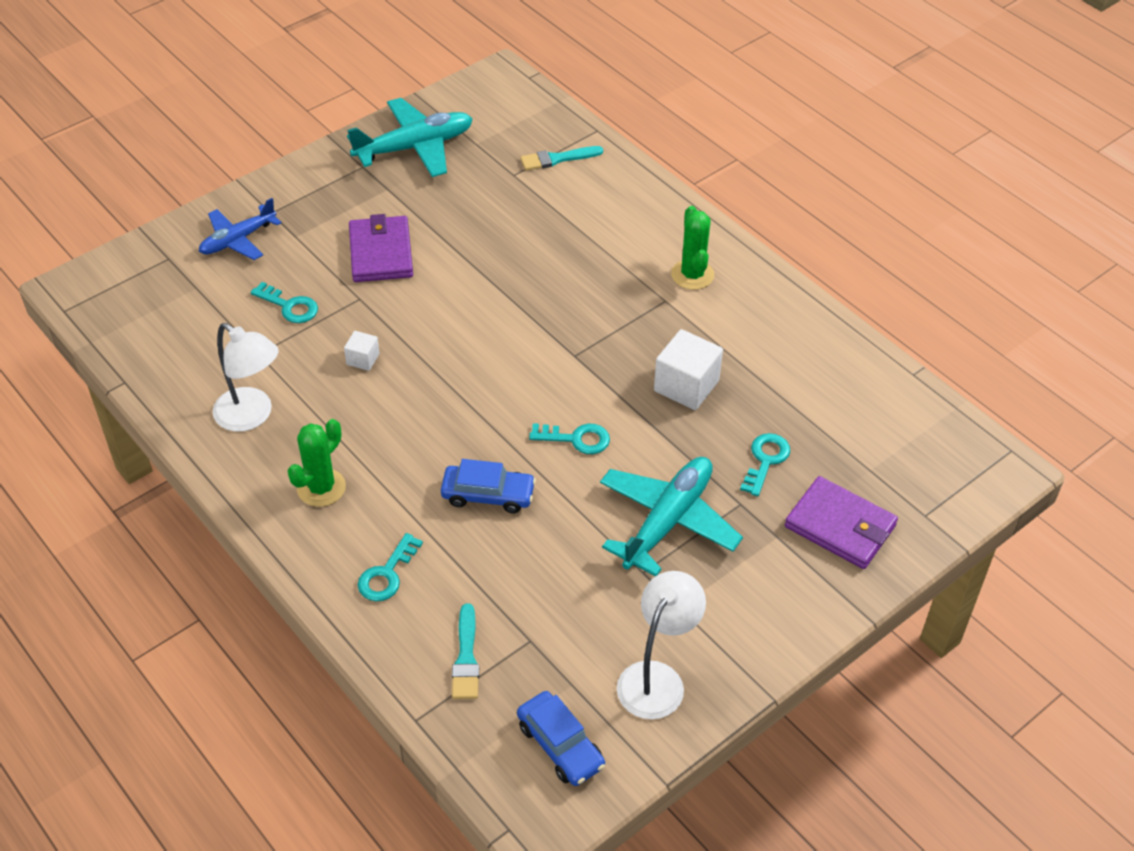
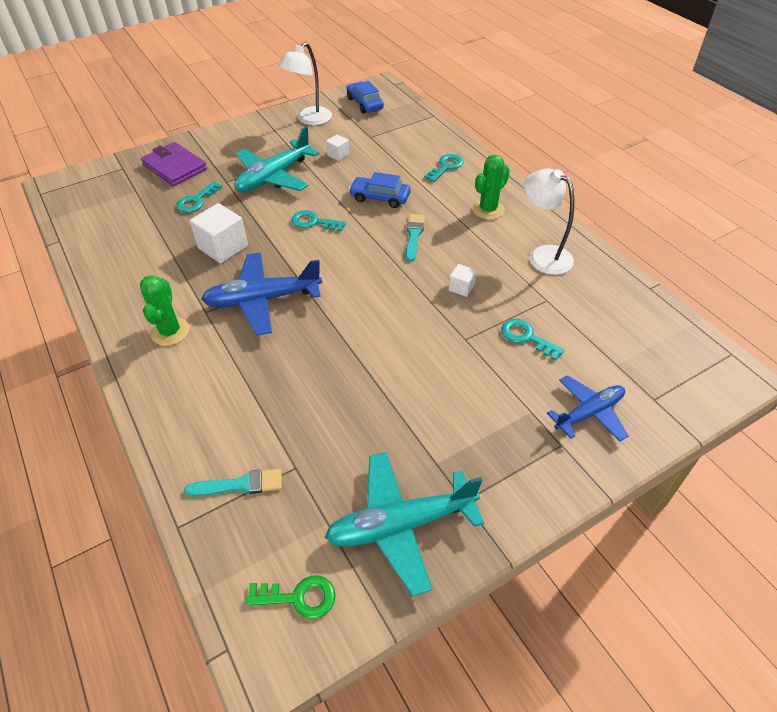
camera: 170 degrees left, 0 degrees up
(381, 253) = (445, 383): purple wallet -> none
(466, 658) = (405, 133): turquoise brush -> turquoise brush (414, 235)
(486, 103) = (299, 597): none -> green key
(577, 585) = (338, 155): none -> white cube
(603, 320) = (263, 300): none -> blue plane

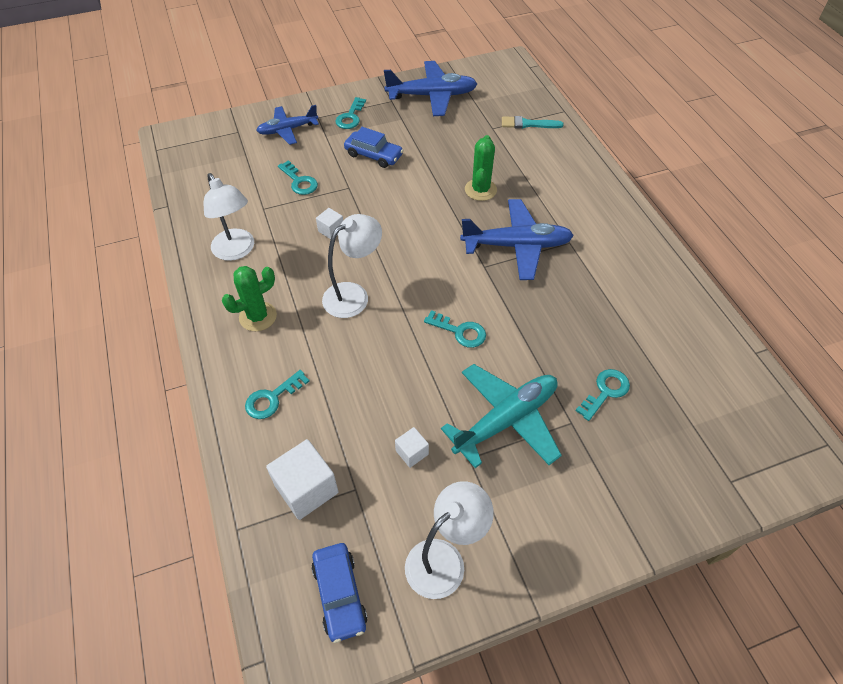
camera: 170 degrees left, 5 degrees up
(170, 331) = (597, 228): green cactus -> green cactus (480, 190)
(175, 167) = (651, 468): purple wallet -> none
(223, 247) = (562, 312): white cube -> white cube (306, 489)
(299, 597) = (493, 78): green key -> none
(380, 197) = (375, 357): blue car -> blue car (373, 155)
(401, 524) = (432, 96): turquoise plane -> blue plane
(414, 235) = (354, 295): turquoise brush -> white lamp
(513, 453) = (350, 117): none -> turquoise key

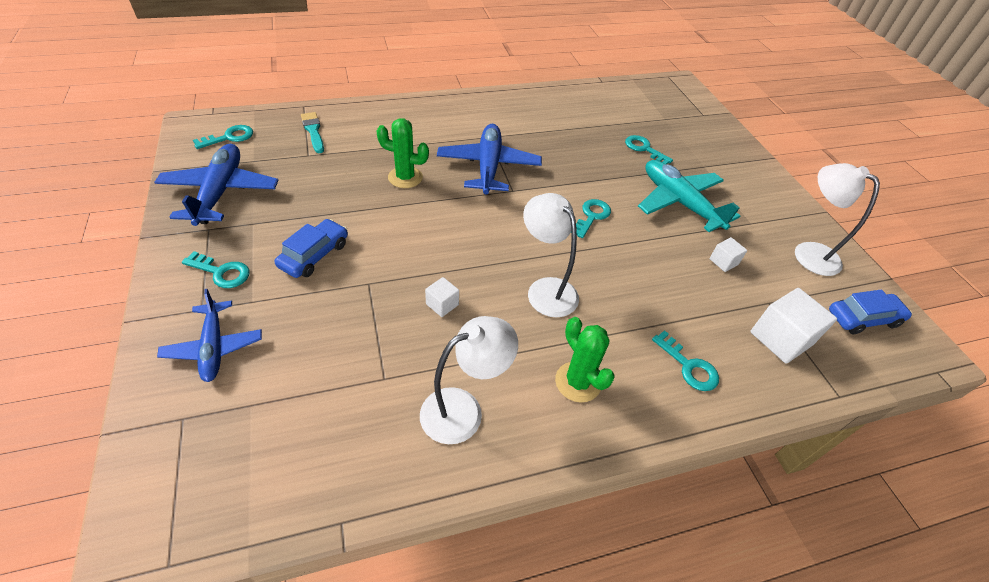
camera: 90 degrees left, 5 degrees down
(299, 182) = (340, 334): turquoise key -> turquoise key (230, 137)
(528, 124) = (313, 131): turquoise brush -> turquoise brush turned 150 degrees clockwise

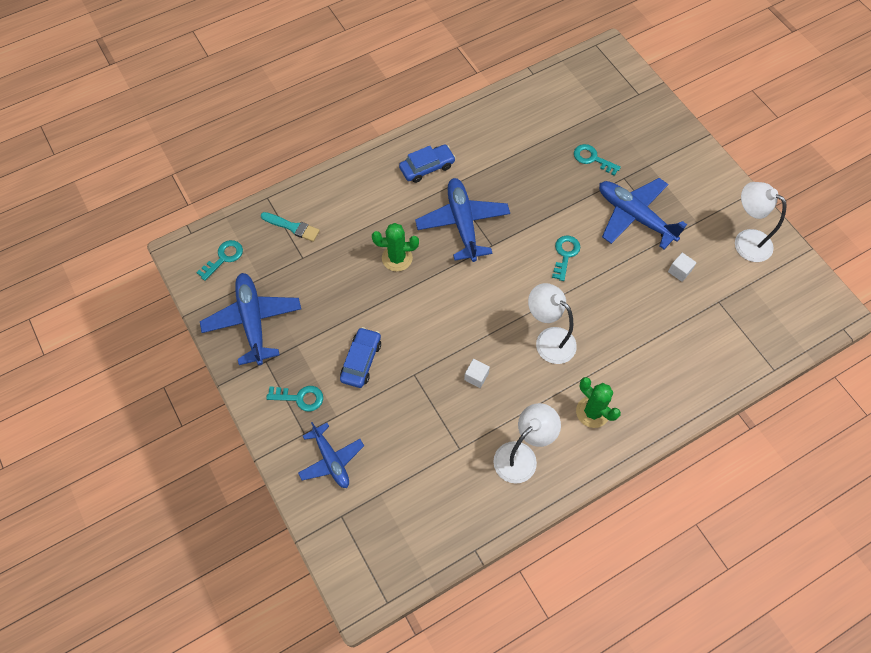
camera: 10 degrees left, 15 degrees up
(313, 131) = (292, 227): turquoise brush -> turquoise brush turned 150 degrees clockwise
(679, 202) = (634, 216): turquoise plane -> blue plane
(689, 367) = (667, 376): turquoise key -> none
(780, 338) = (730, 332): white cube -> none
(863, 318) = (790, 295): blue car -> blue car (427, 167)

